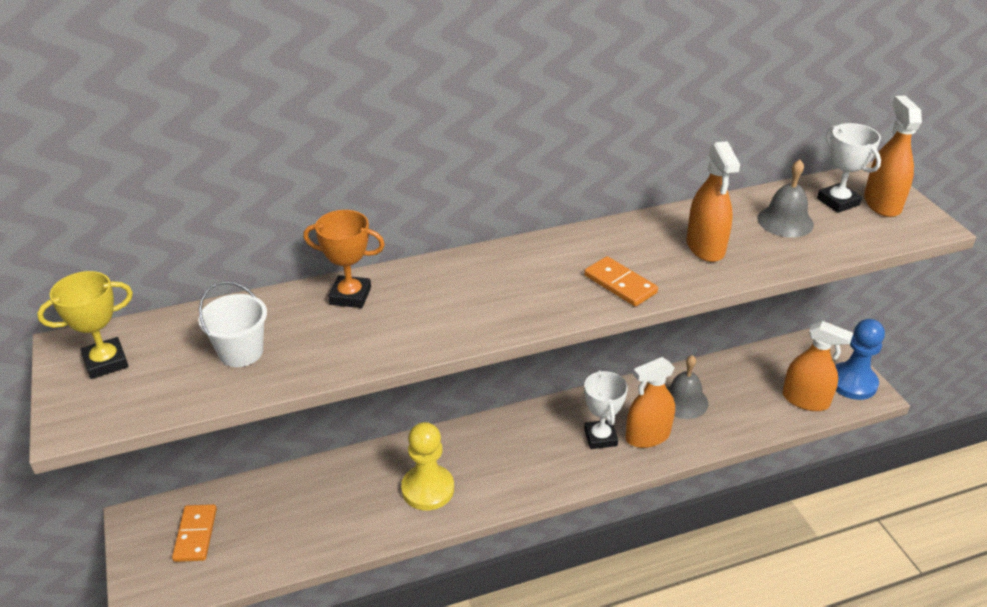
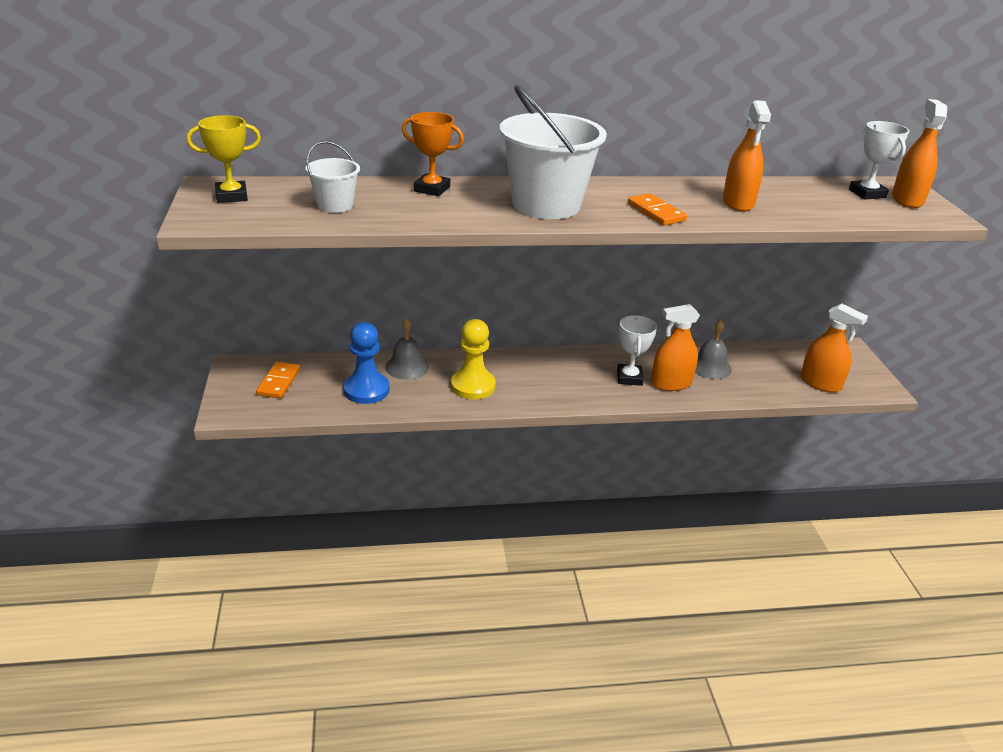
camera: 10 degrees right, 5 degrees down
(492, 297) = (546, 205): none -> white bucket
(785, 221) = (815, 198): grey bell -> grey bell (407, 367)
(852, 383) = (868, 379): blue pawn -> blue pawn (366, 390)

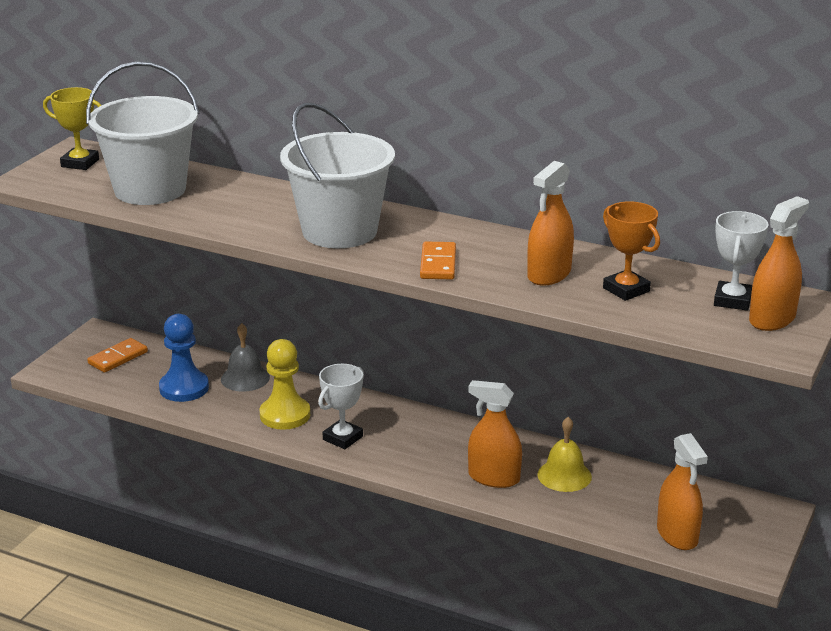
camera: 35 degrees right, 5 degrees down
(335, 205) = (150, 190): white bucket -> white bucket, size x2.01
(432, 189) = (257, 192): orange trophy -> orange trophy (626, 290)
(629, 378) = (455, 458): white trophy -> white trophy (343, 438)
(710, 367) = (564, 475): grey bell -> yellow bell

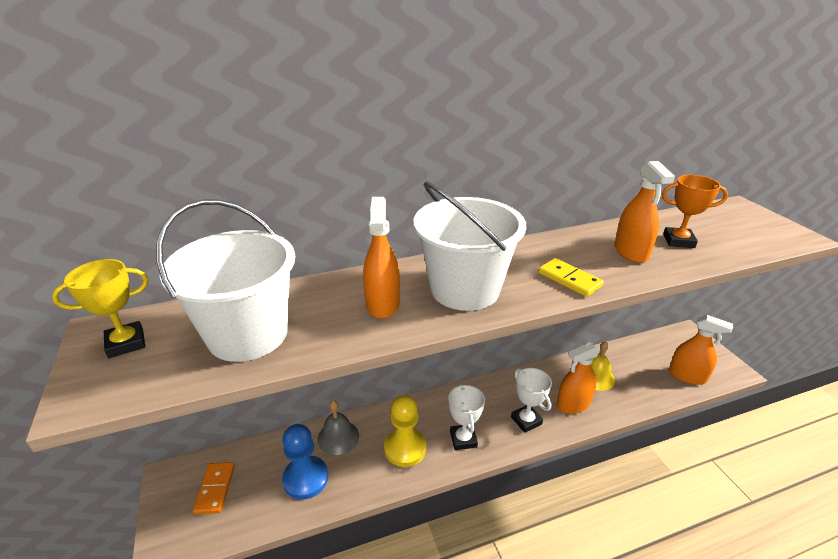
camera: 45 degrees left, 5 degrees up
(438, 264) = (569, 279): orange domino -> yellow domino
(732, 300) = (722, 221): white trophy -> white trophy (526, 420)
(772, 319) = (757, 223): orange spray bottle -> orange spray bottle (382, 304)

